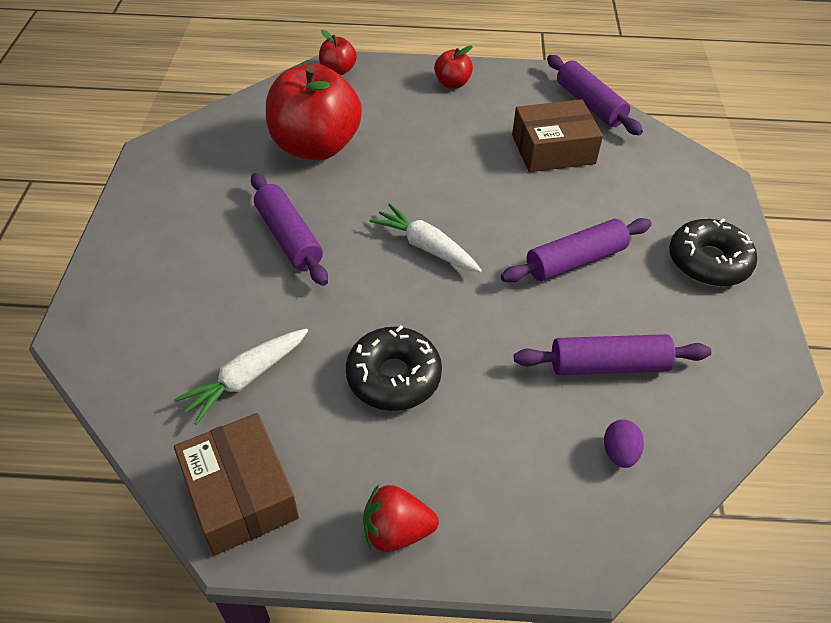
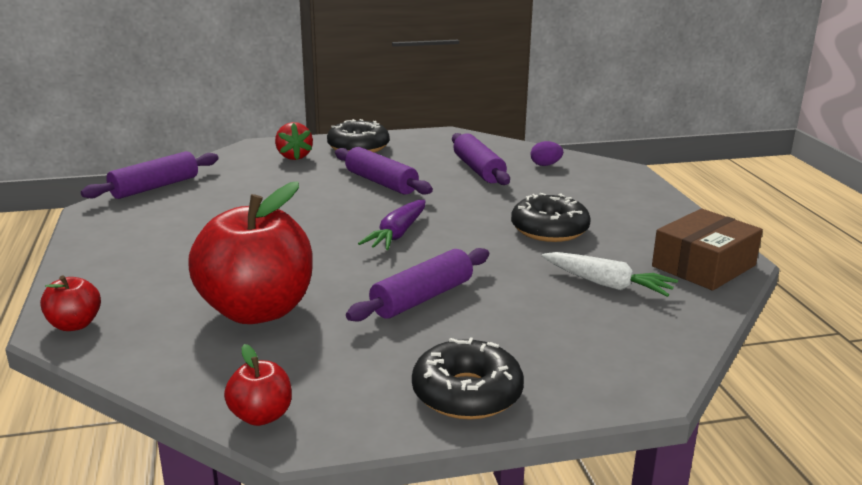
camera: 105 degrees left, 25 degrees down
(141, 231) = (467, 393): none -> black donut
(396, 531) = (666, 214): red strawberry -> red strawberry (294, 156)
(426, 247) = (397, 234): white carrot -> purple carrot
(452, 83) = (113, 250): red apple -> red apple (261, 416)
(553, 149) = (233, 197): brown box -> none

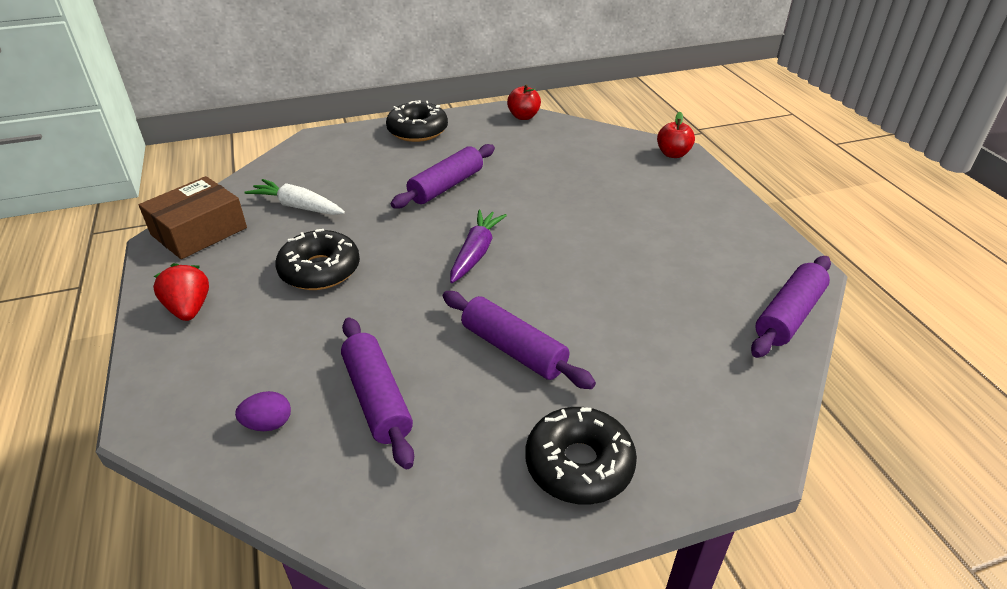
camera: 175 degrees right, 15 degrees up
(257, 311) = (561, 170): red apple -> none
(294, 156) = (668, 417): red strawberry -> red strawberry (189, 309)

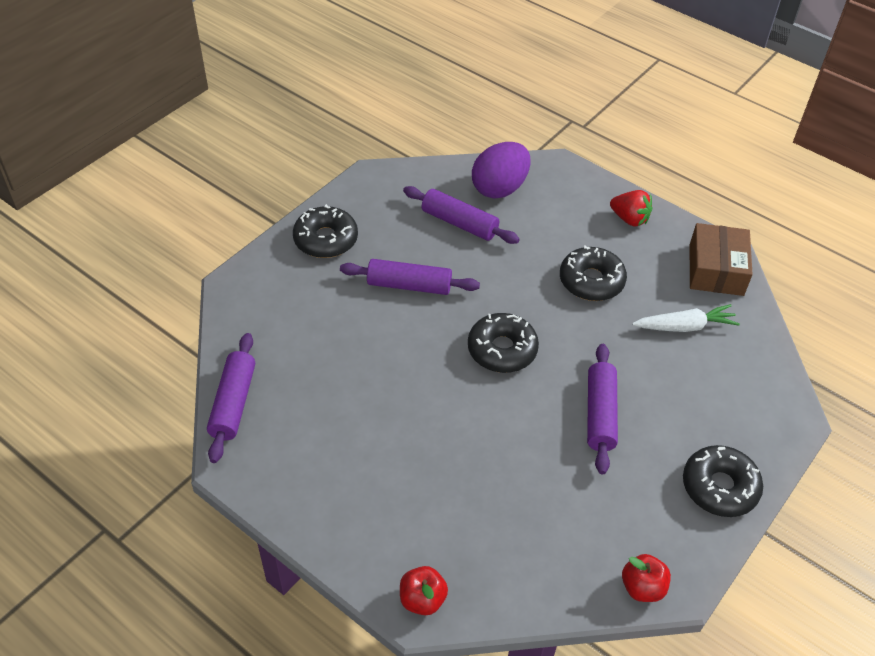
camera: 145 degrees right, 10 degrees up
(268, 424) = (499, 188): purple egg -> purple egg, size x2.18
(476, 253) = (502, 350): purple carrot -> black donut

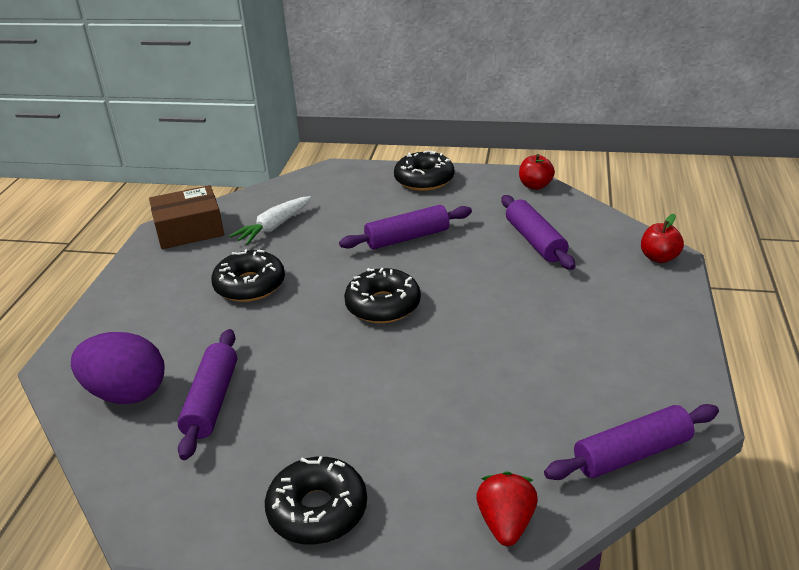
camera: 115 degrees left, 15 degrees down
(409, 285) = (345, 398): purple rolling pin -> purple rolling pin (535, 241)
(629, 219) = (139, 290): red strawberry -> red strawberry (506, 523)
(685, 326) = (274, 227): white carrot -> white carrot turned 105 degrees counterclockwise

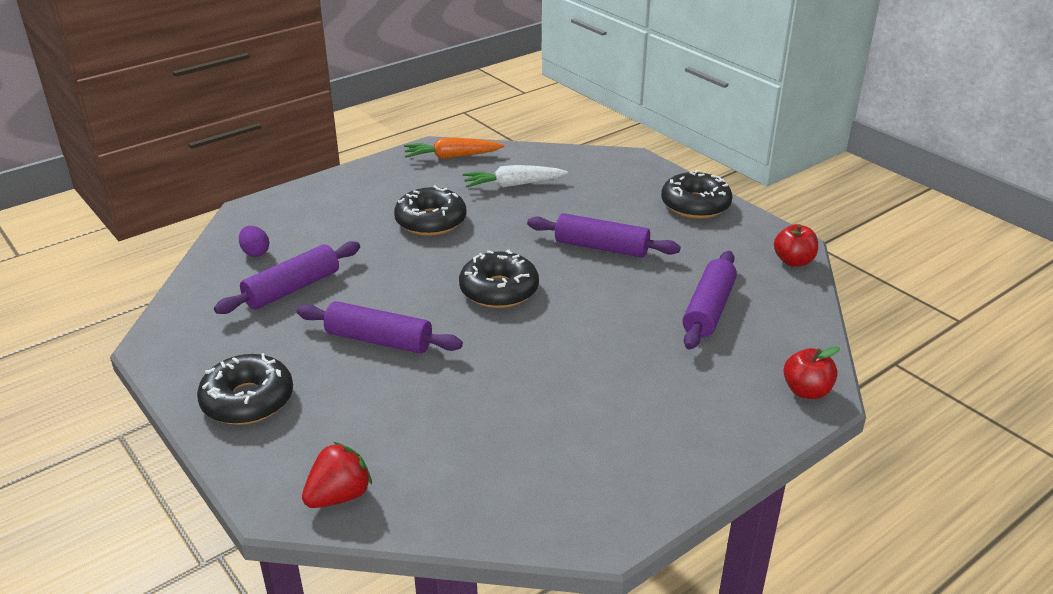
camera: 40 degrees right, 0 degrees up
(126, 393) = (255, 252): purple egg -> purple egg, size x0.46
(189, 230) = (452, 156): brown box -> orange carrot
(632, 454) = (502, 521): purple rolling pin -> purple rolling pin (379, 340)

